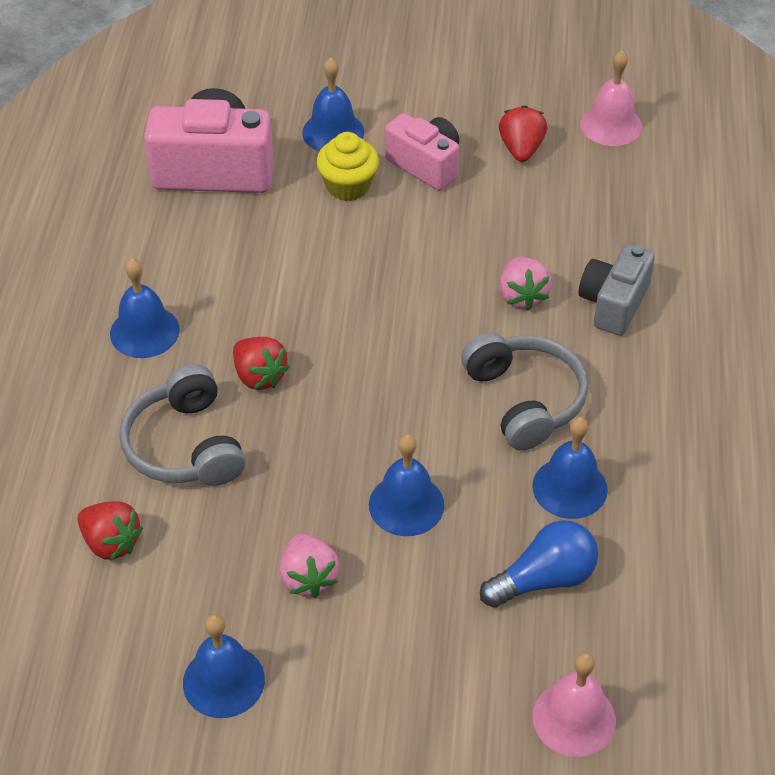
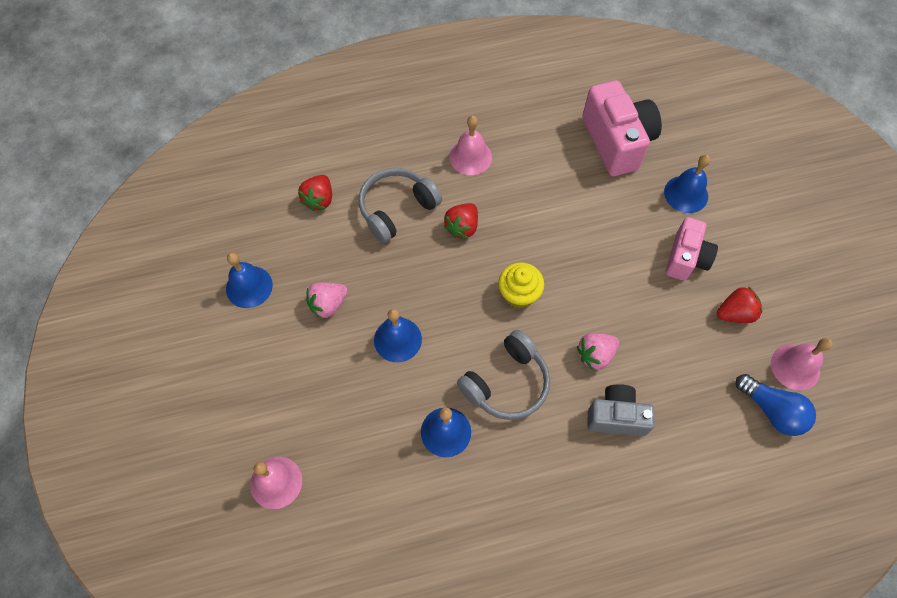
camera: 70 degrees right, 15 degrees up
(144, 331) = (470, 157): blue bell -> pink bell
(348, 186) = (641, 219): yellow cupcake -> yellow cupcake (519, 294)
(543, 579) = (370, 436): blue light bulb -> blue light bulb (772, 410)

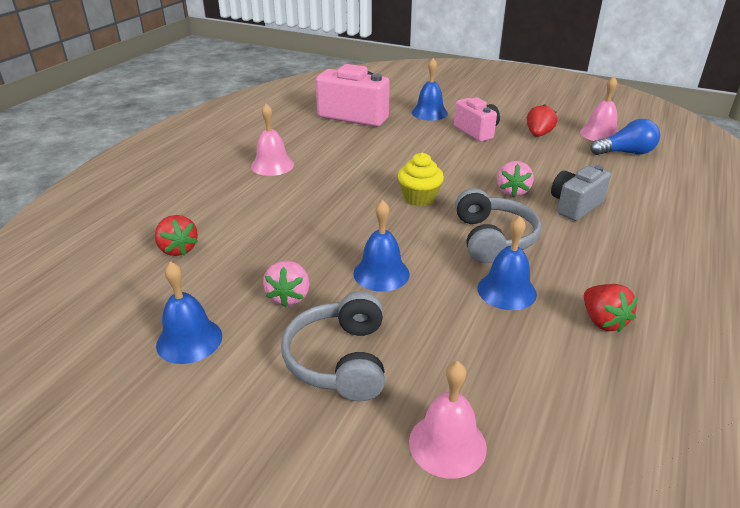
camera: 50 degrees left, 30 degrees down
(397, 209) = (258, 215): grey headphones -> grey headphones (340, 360)
(462, 227) = (324, 195): red strawberry -> red strawberry (603, 321)

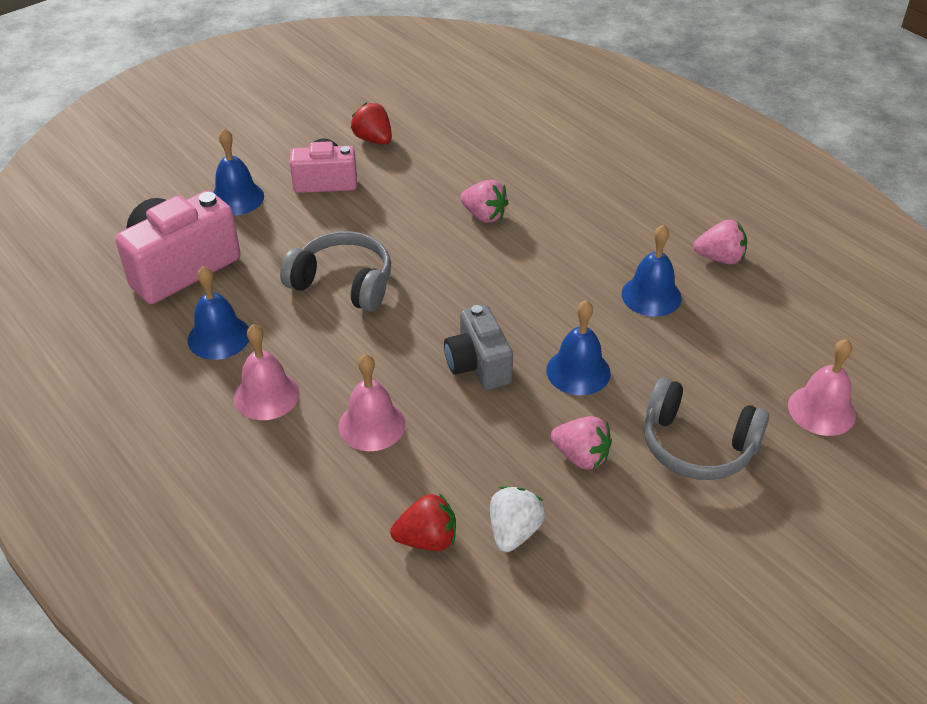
camera: 65 degrees left, 10 degrees up
(189, 340) = (616, 558): blue bell -> blue bell (219, 337)
(198, 283) = (514, 531): none -> white strawberry
(419, 198) = (449, 289): yellow cupcake -> none
(492, 238) = (563, 268): grey headphones -> grey headphones (343, 283)
(575, 206) = (540, 187): grey camera -> grey camera (478, 365)
(600, 134) = (408, 98): pink bell -> pink bell (371, 425)
(603, 321) = (720, 258): red strawberry -> pink strawberry
(625, 153) = (462, 103): blue light bulb -> none

